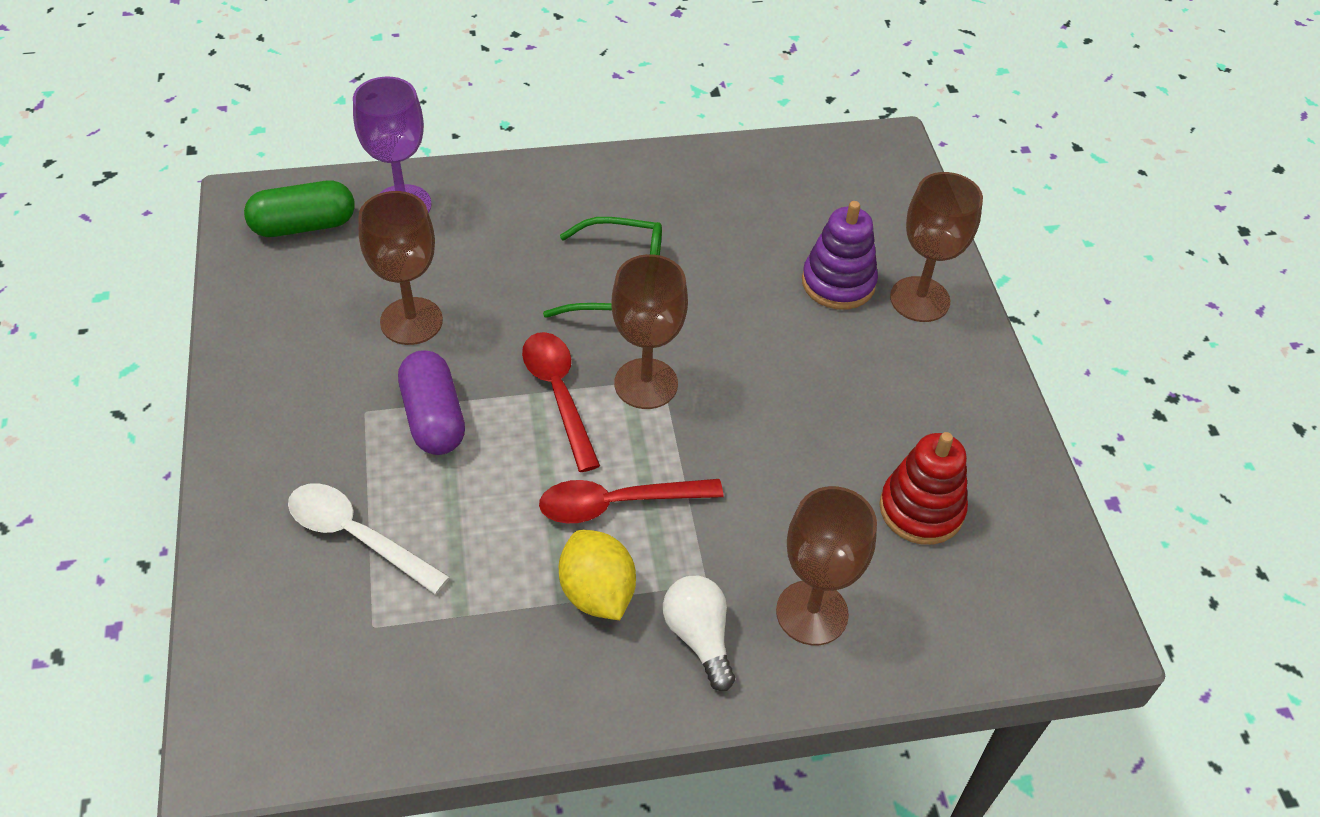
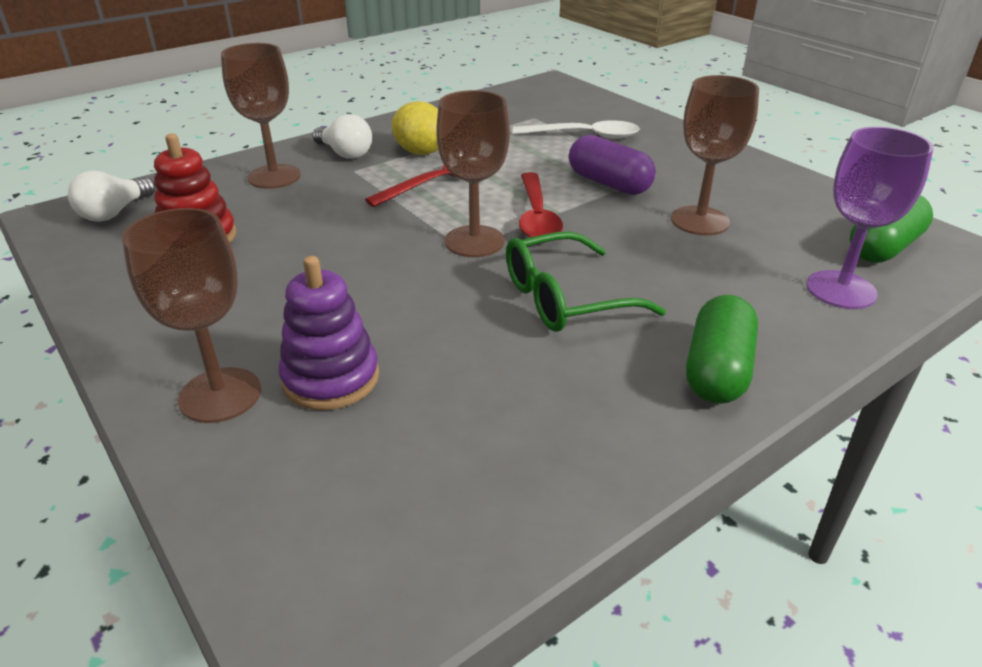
camera: 155 degrees right, 15 degrees down
(558, 394) = (537, 217): red spoon -> red spoon turned 45 degrees clockwise
(573, 186) = (717, 370): none -> green capsule
(1017, 607) = (115, 213): none -> white light bulb

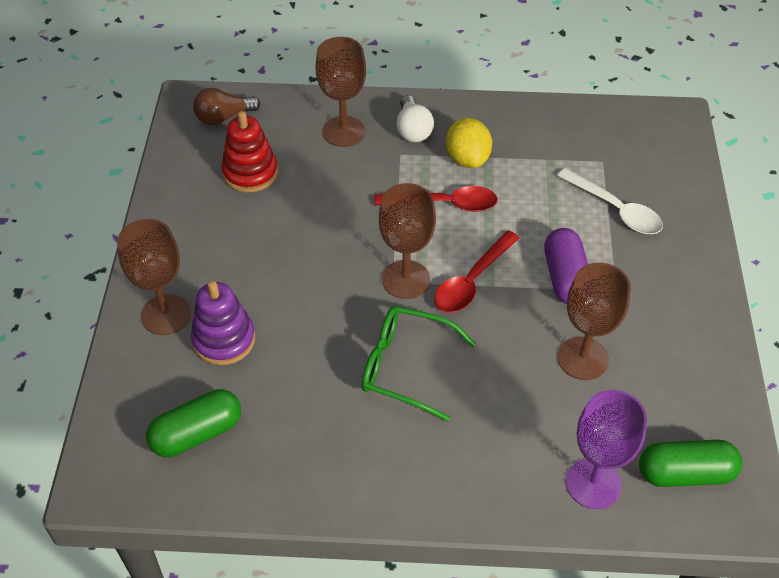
camera: 40 degrees right, 15 degrees up
(115, 213) = (223, 117): white light bulb -> brown light bulb
(717, 370) = (427, 481): green capsule -> green capsule (197, 433)

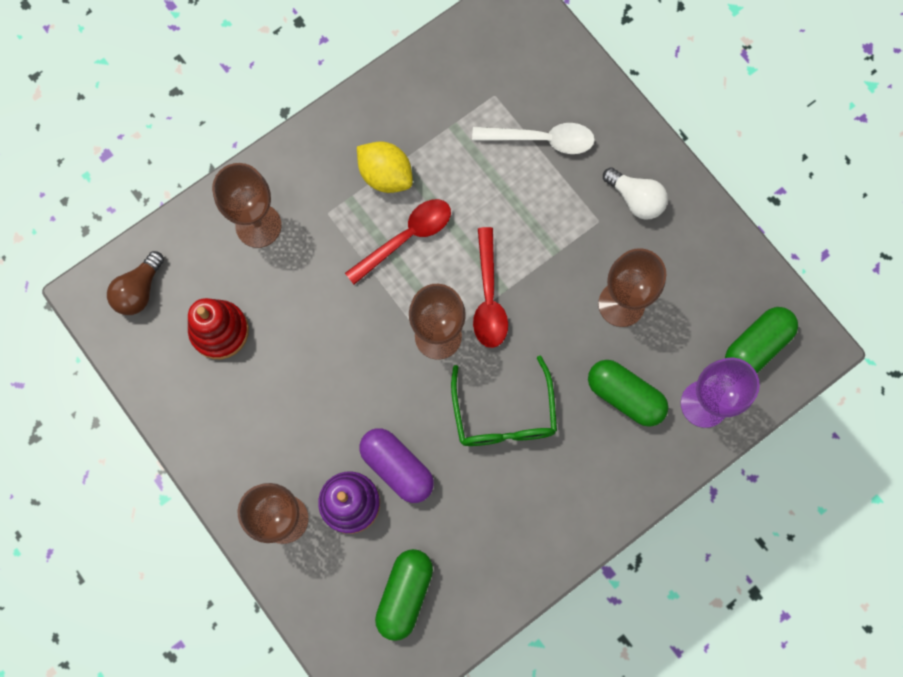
camera: 40 degrees left, 25 degrees up
(405, 367) = (504, 415): green glasses -> green glasses turned 75 degrees counterclockwise
(413, 130) = (315, 178): white light bulb -> white light bulb (635, 199)
(523, 426) = (624, 396): none -> green capsule
(565, 278) = (554, 238): purple capsule -> purple capsule (397, 467)

